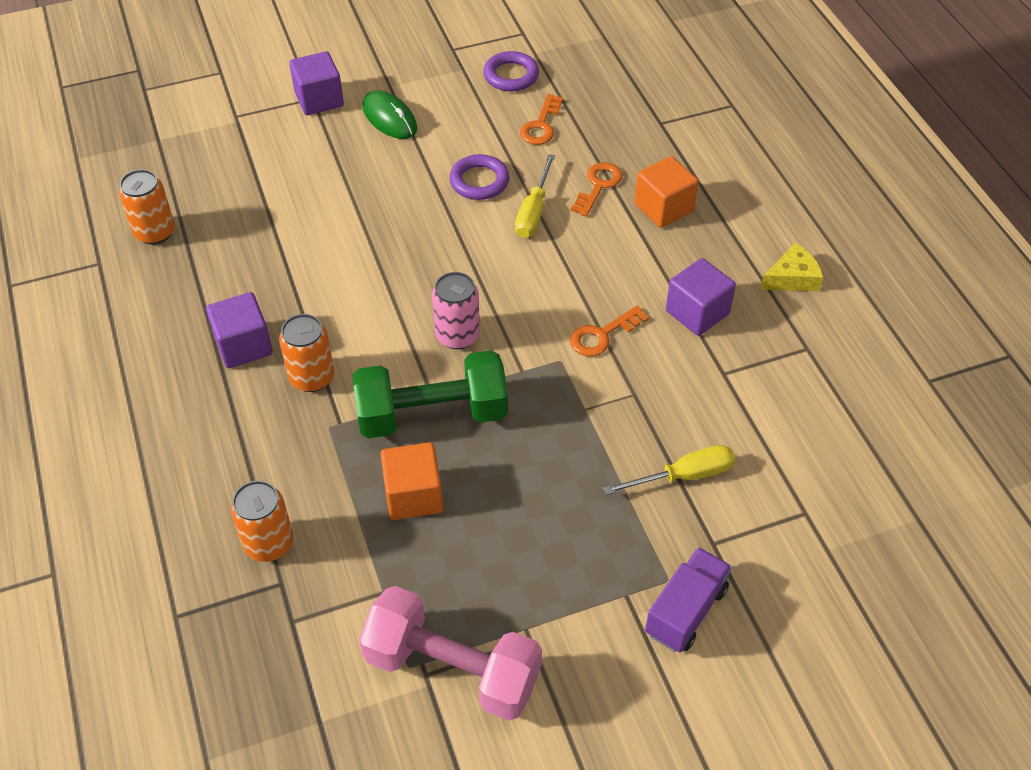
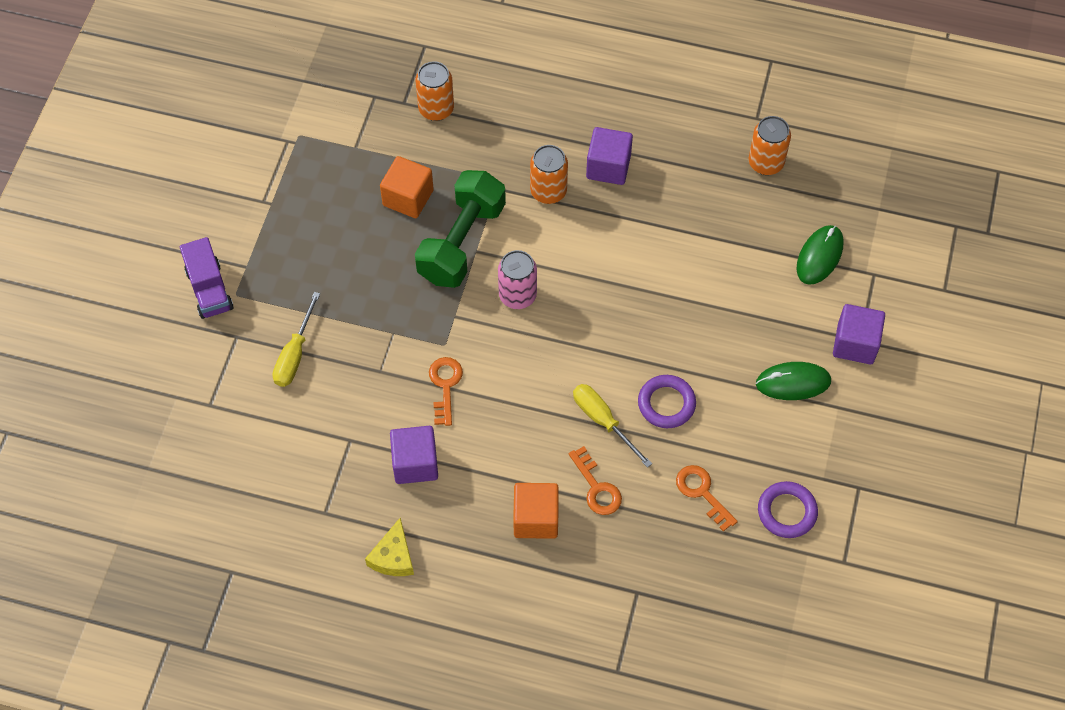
camera: 125 degrees right, 10 degrees up
(242, 154) = (819, 256): none -> green mouse
(452, 668) = (279, 154): pink dumbbell -> none

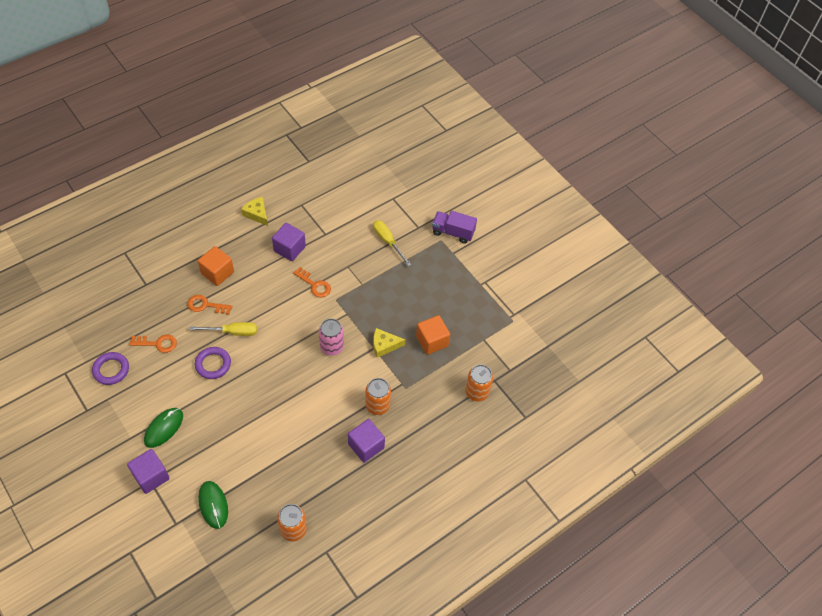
camera: 125 degrees right, 5 degrees down
(461, 242) = (384, 345): green dumbbell -> yellow cheese

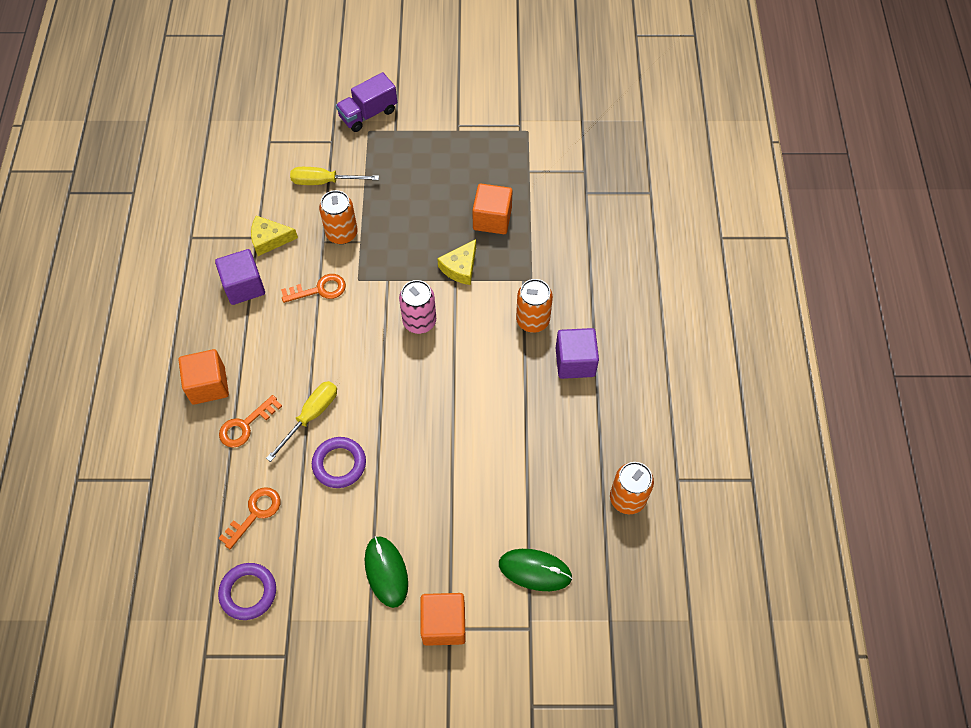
camera: 50 degrees left, 5 degrees up
(151, 476) = (444, 624): purple cube -> orange cube
(257, 214) = (159, 292): yellow cheese -> yellow cheese (269, 239)
(477, 392) = (588, 217): orange can -> orange can (342, 233)

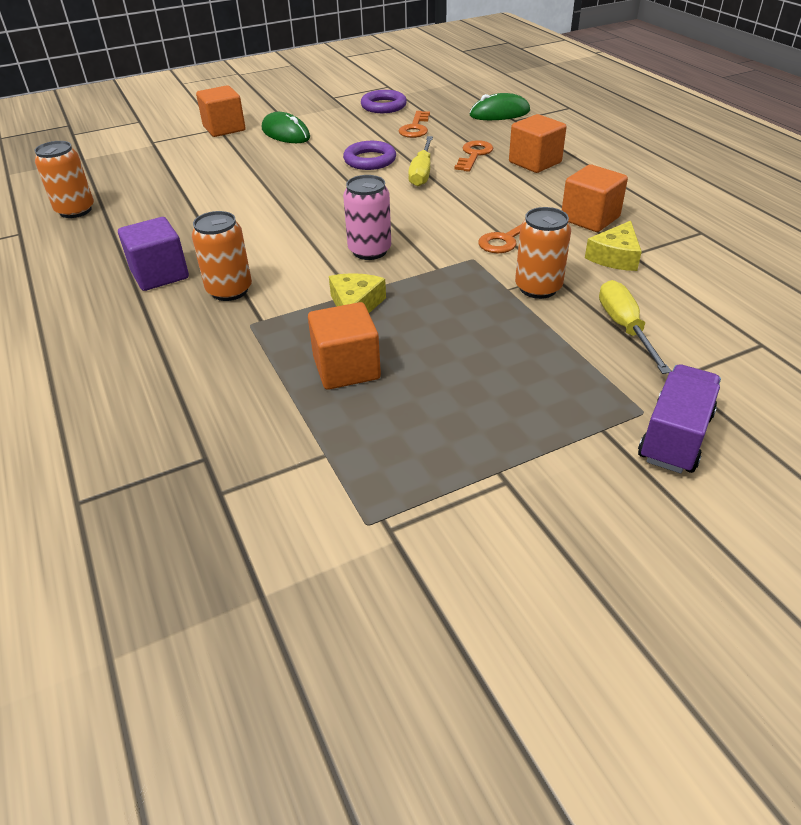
camera: 155 degrees right, 20 degrees down
(244, 286) = (590, 218): purple cube -> orange cube
(269, 239) = (615, 257): yellow cheese -> yellow cheese turned 150 degrees clockwise
(324, 182) = (625, 328): yellow screwdriver -> yellow screwdriver turned 75 degrees counterclockwise
(535, 570) = (158, 161): green mouse -> green mouse (499, 113)

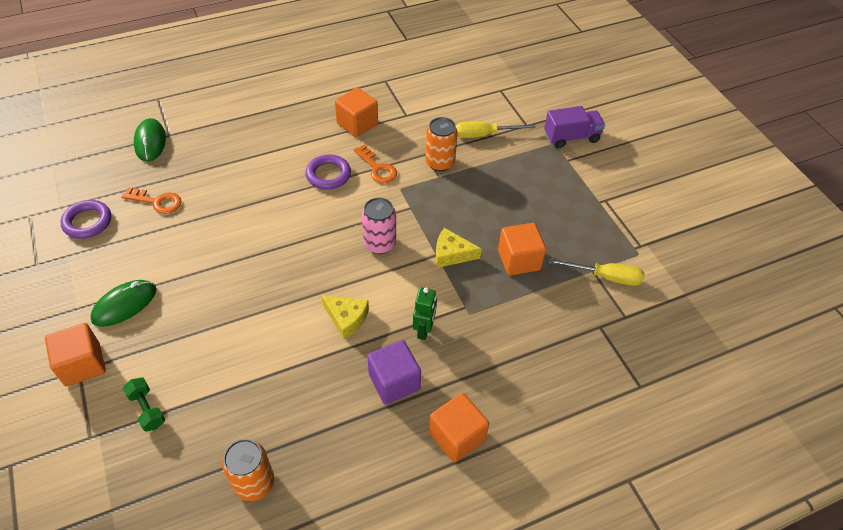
camera: 90 degrees left, 10 degrees up
(171, 158) = (147, 409): none -> green dumbbell
(229, 290) = (424, 329): orange can -> green robot
(370, 160) = (217, 238): purple ring -> purple ring (328, 175)
(422, 173) = (256, 204): yellow screwdriver -> yellow screwdriver (605, 277)
(474, 155) = (233, 169): orange key -> none
(535, 162) = (260, 136): orange cube -> orange cube (457, 436)
(615, 257) = (408, 123): yellow cheese -> yellow cheese (346, 318)
(674, 437) = (571, 137): purple truck -> purple truck turned 135 degrees clockwise

